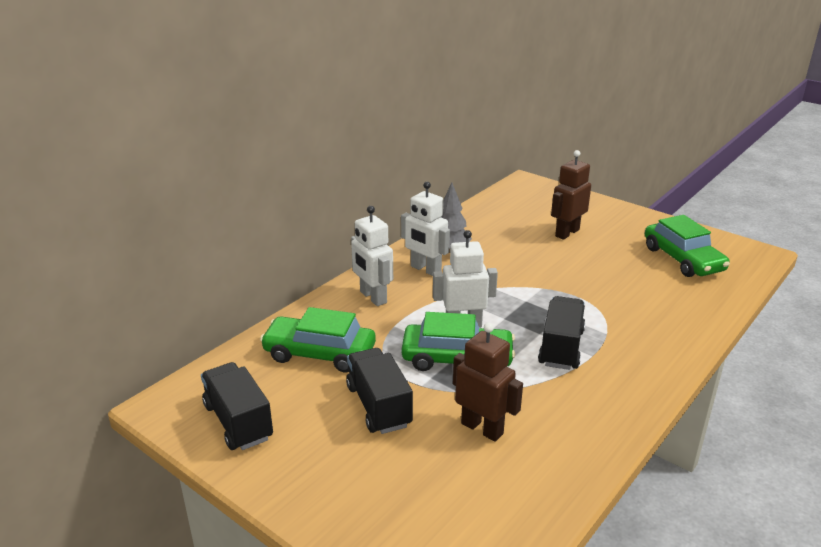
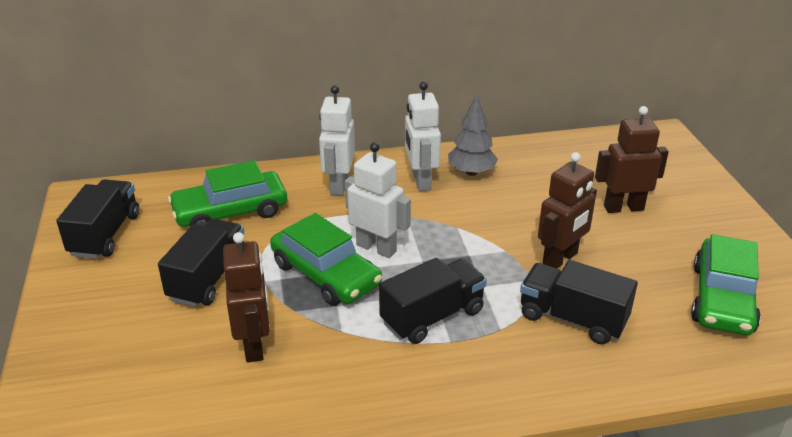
camera: 40 degrees right, 5 degrees up
(319, 353) = (230, 212): green car -> green car turned 75 degrees counterclockwise
(578, 278) = (560, 259): none -> brown robot
(633, 307) = (572, 318): none -> black truck

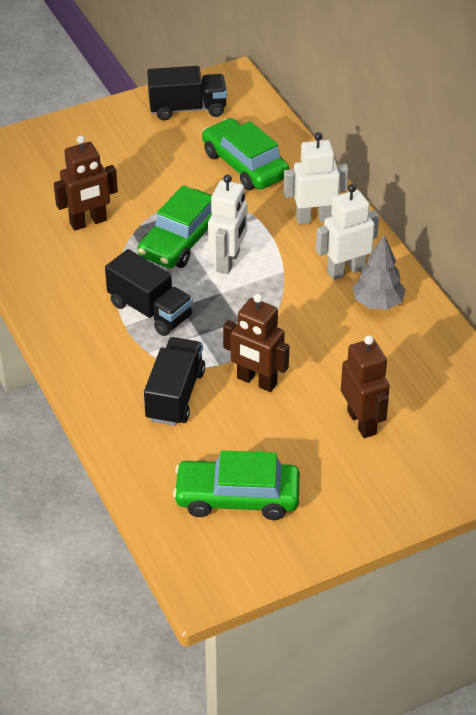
camera: 75 degrees right, 10 degrees up
(208, 279) = (154, 178): black truck -> none

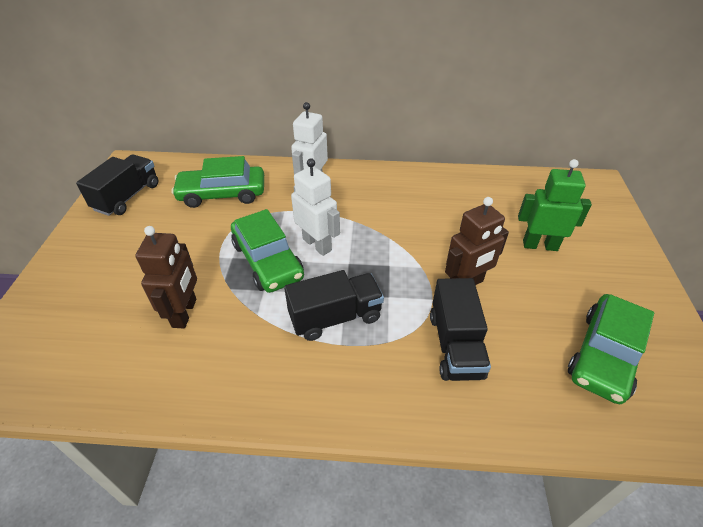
camera: 60 degrees left, 0 degrees up
(175, 395) = (455, 345): black truck -> black truck turned 135 degrees counterclockwise
(345, 270) = (377, 192): white robot -> none
(362, 422) = (540, 245): brown robot -> green robot
(377, 303) = (420, 191): grey tree -> none

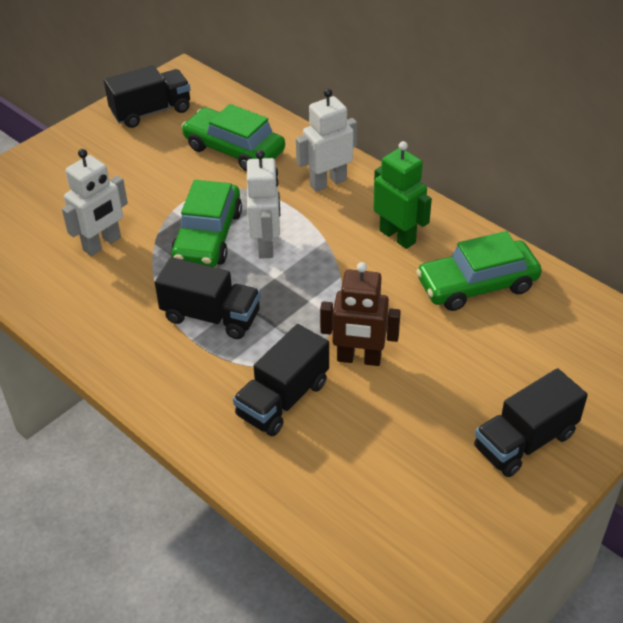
camera: 40 degrees right, 0 degrees up
(185, 313) = (102, 244): brown robot -> white robot
(540, 245) = (487, 370): green robot -> green robot (397, 236)
(604, 355) = (407, 492): green car -> green car (477, 285)
(612, 275) = (525, 441): none -> black truck

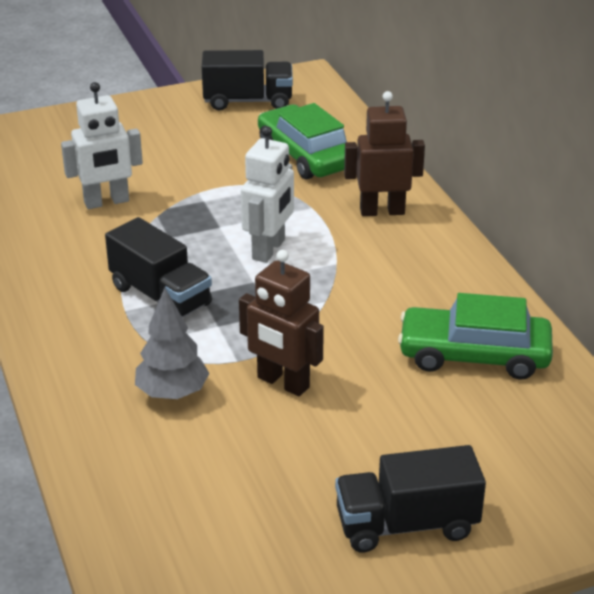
camera: 25 degrees right, 10 degrees down
(208, 236) = (216, 224): green car -> none
(283, 399) = (172, 393): black truck -> grey tree
(327, 182) = (382, 211): white robot -> brown robot
(397, 236) = (419, 282): green robot -> none

